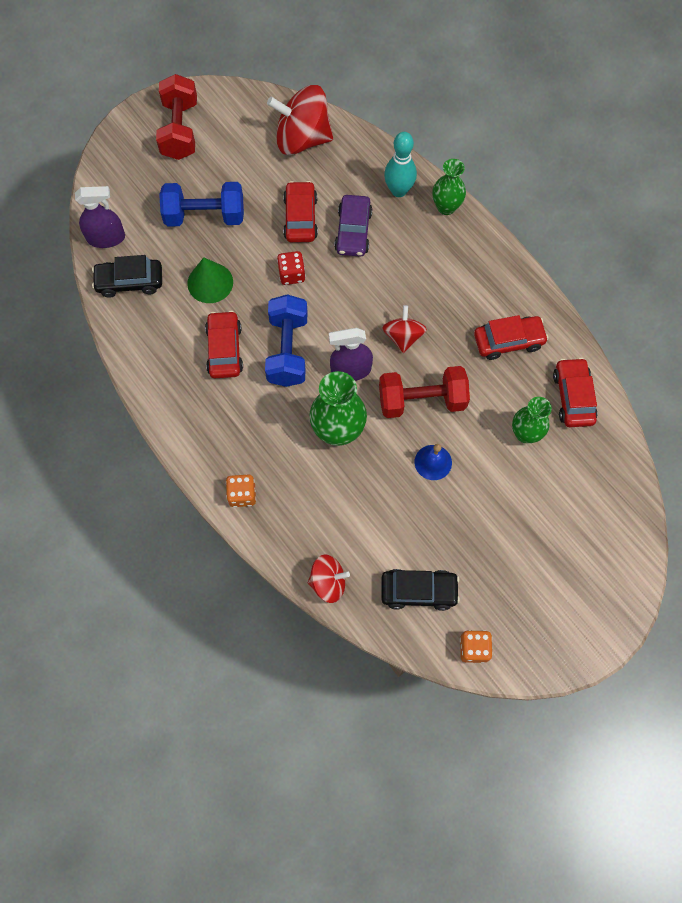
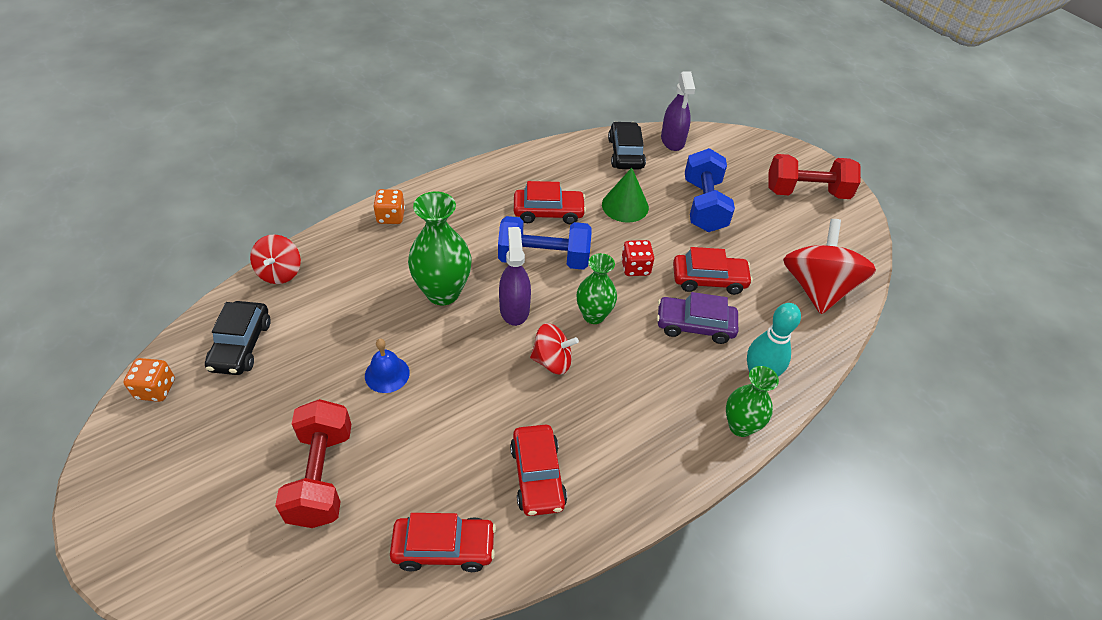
camera: 90 degrees right, 20 degrees down
(421, 400) = (467, 371): red dumbbell -> red dumbbell (321, 476)
(525, 434) = (402, 478): green vase -> green vase (593, 315)

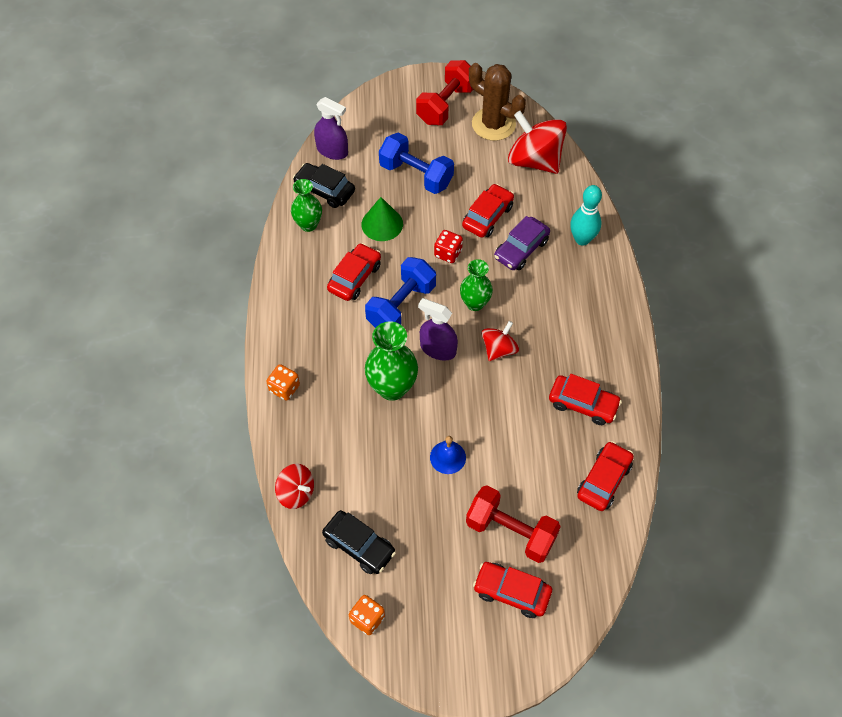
camera: 55 degrees left, 10 degrees up
(239, 513) = (511, 592): none -> red car
(740, 426) = (611, 273): green vase -> green vase (308, 224)
(824, 236) = (493, 124): none -> brown cactus

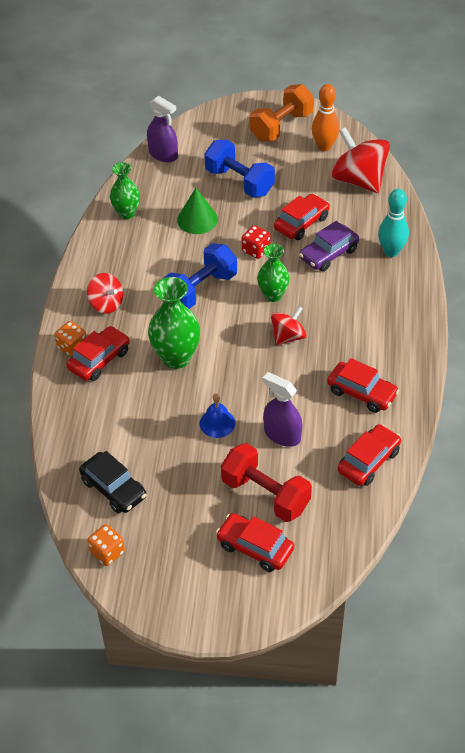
camera: 10 degrees right, 10 degrees down
(296, 493) = (63, 436): red spinning top -> red spinning top (106, 304)
(324, 190) = (148, 186): black car -> none
(354, 277) = (161, 261): red car -> red car (99, 360)
(438, 349) = (228, 330): purple spray bottle -> purple spray bottle (282, 435)
(446, 105) = (281, 126): red dumbbell -> orange dumbbell
(493, 124) = (324, 146): brown cactus -> orange bowling pin

